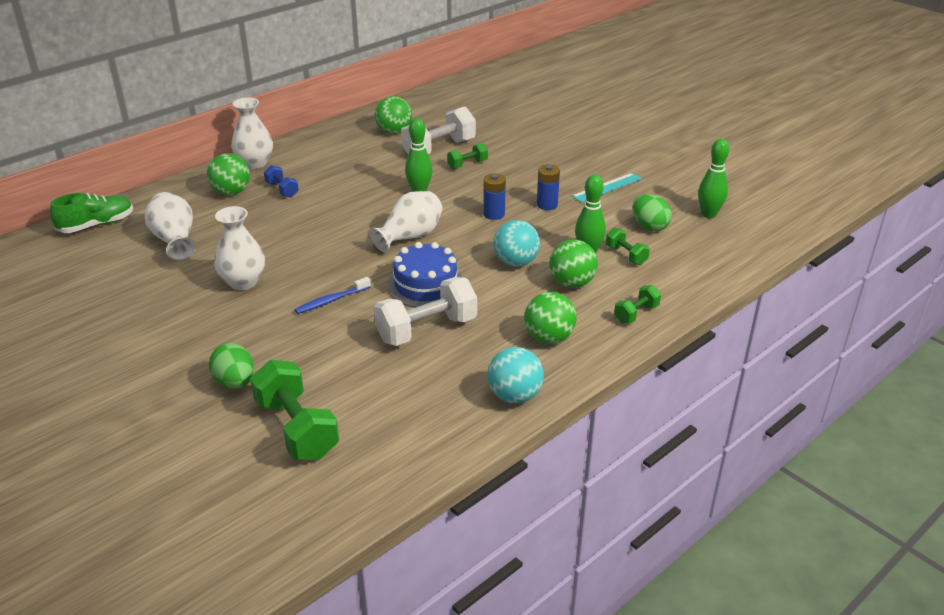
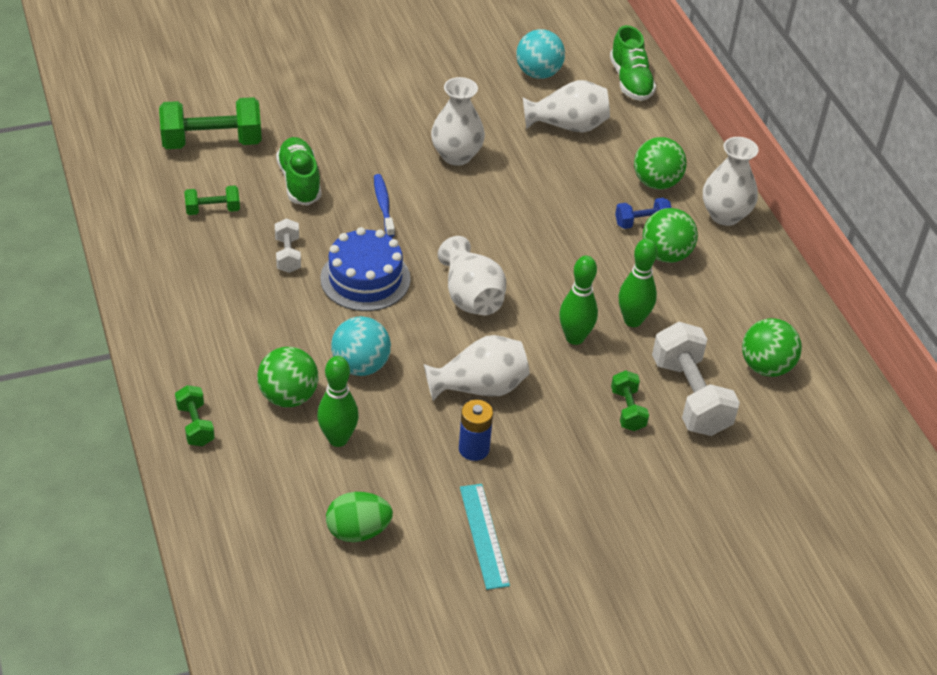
camera: 110 degrees right, 10 degrees up
(235, 382) = (299, 122): green egg -> none
(326, 354) = (299, 181): none -> green shoe
(426, 330) = (288, 255): white dumbbell -> white dumbbell, size x0.52
(494, 214) = (479, 387): blue battery -> white vase
(514, 396) = (147, 280): turquoise ball -> turquoise ball (538, 73)
(548, 338) = (209, 337): green ball -> green ball (666, 255)
(626, 255) = (309, 473): green dumbbell -> green dumbbell (213, 210)
(708, 214) = (347, 617): green bowling pin -> green bowling pin (633, 320)

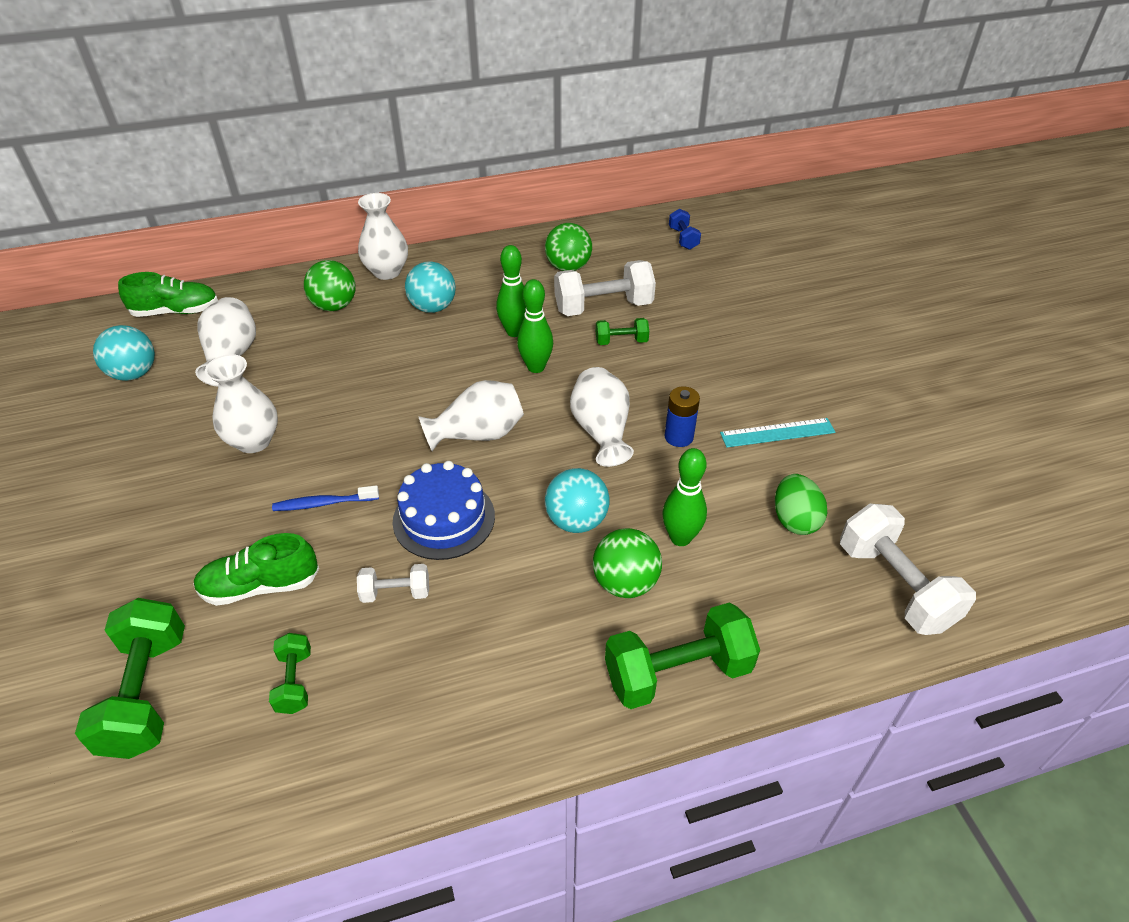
camera: 85 degrees left, 0 degrees up
(195, 425) = (677, 672): green dumbbell -> green dumbbell, size x1.92
(272, 599) = (895, 586): none -> white dumbbell
(641, 223) = (388, 318): blue dumbbell -> blue dumbbell (683, 238)
(666, 255) = (433, 307): green ball -> turquoise ball

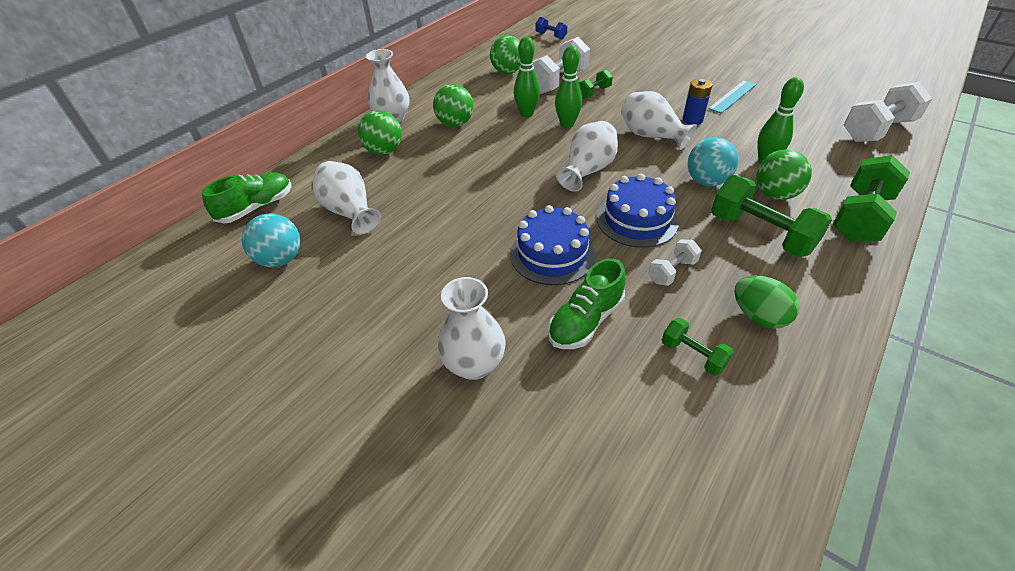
camera: 35 degrees left, 0 degrees up
(147, 693) = (612, 432): green dumbbell -> green dumbbell (760, 234)
(254, 441) = (447, 248): white vase -> white vase (474, 364)
(323, 503) = (552, 254): blue toothbrush -> blue cake
(433, 307) = (455, 124): turquoise ball -> green ball
(795, 520) = (799, 127): green egg -> green egg (758, 316)
(895, 586) = (877, 130): white dumbbell -> white dumbbell turned 60 degrees counterclockwise

